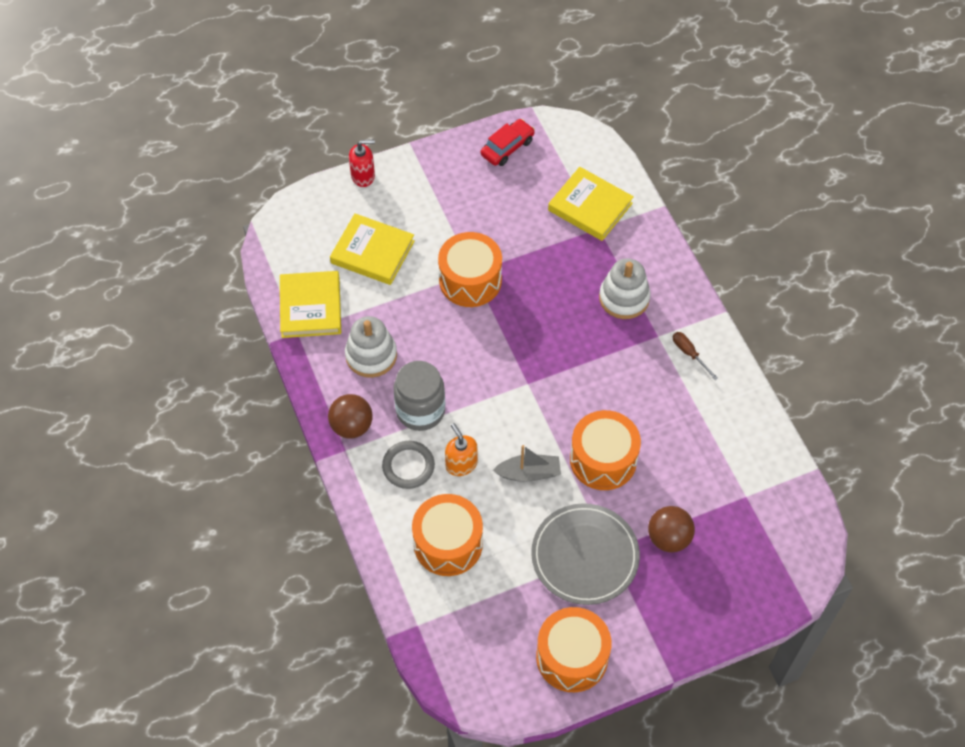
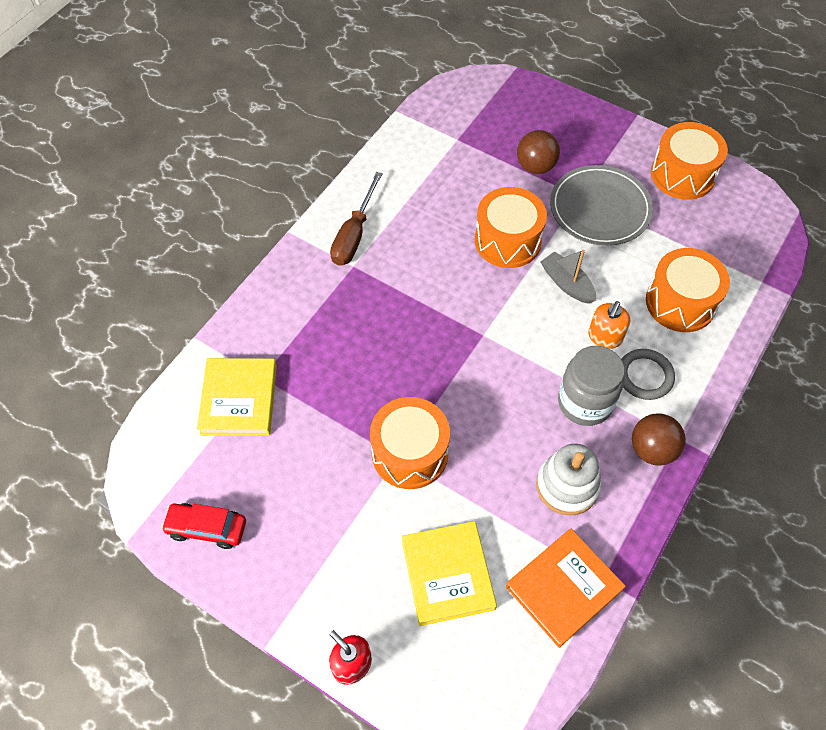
camera: 125 degrees left, 0 degrees up
(311, 307) = (563, 588): yellow book -> orange book
(624, 298) = (331, 312): white stacking toy -> none
(689, 354) = (354, 235): brown screwdriver -> brown screwdriver, size x1.80

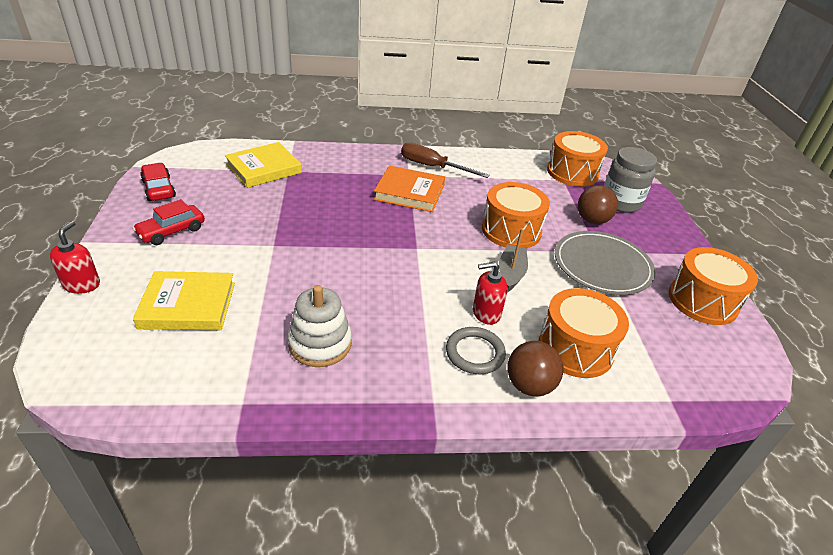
camera: 50 degrees right, 20 degrees down
(308, 545) = (171, 231): none -> red car
(354, 235) = (432, 167): brown screwdriver -> brown screwdriver turned 45 degrees clockwise
(410, 453) = (282, 249): orange drum -> orange drum (572, 172)
(447, 574) = (188, 305): yellow book -> yellow book turned 45 degrees clockwise
(563, 588) = (215, 379): orange book -> orange book (409, 192)
(585, 402) = (411, 324): grey jar -> grey jar (620, 203)
(604, 337) = (486, 313): orange soap dispenser -> red soap dispenser
(652, 449) = (404, 387): brown ball -> brown ball (529, 385)

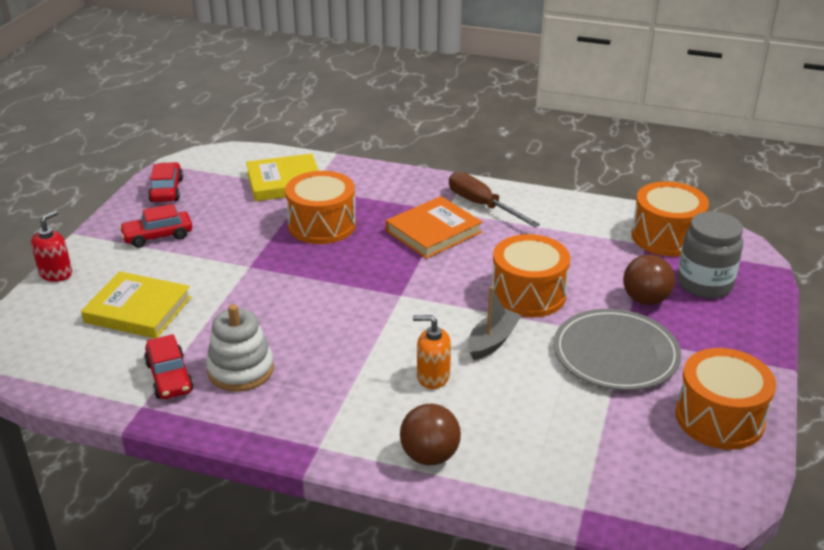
camera: 25 degrees right, 5 degrees down
(255, 366) = (169, 377): none -> red car
(409, 192) = (433, 231): orange book -> orange book turned 75 degrees counterclockwise
(475, 353) = (392, 412): grey ring -> none
(486, 313) = (433, 376): red soap dispenser -> orange soap dispenser
(575, 348) = (510, 433): orange drum -> orange drum (322, 225)

